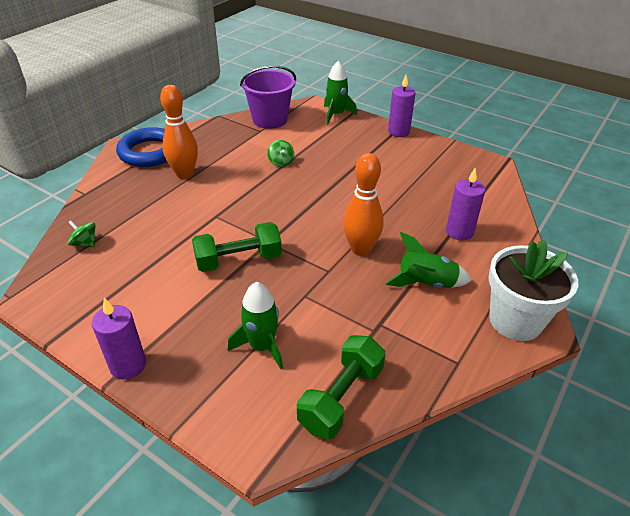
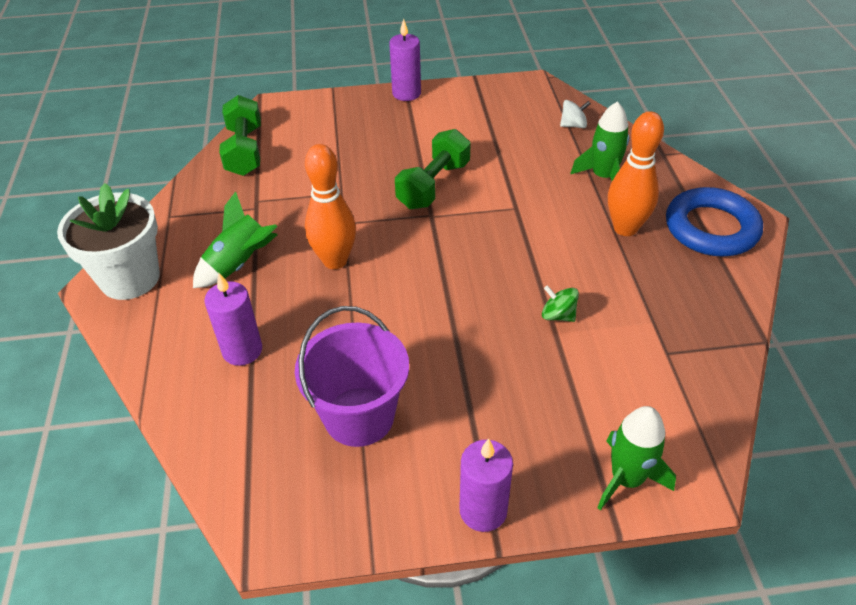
camera: 140 degrees right, 5 degrees up
(85, 243) = (573, 125): green spinning top -> white spinning top
(262, 346) = (333, 146): green rocket -> green rocket (603, 176)
(270, 120) = (692, 385): purple bucket -> purple bucket (359, 416)

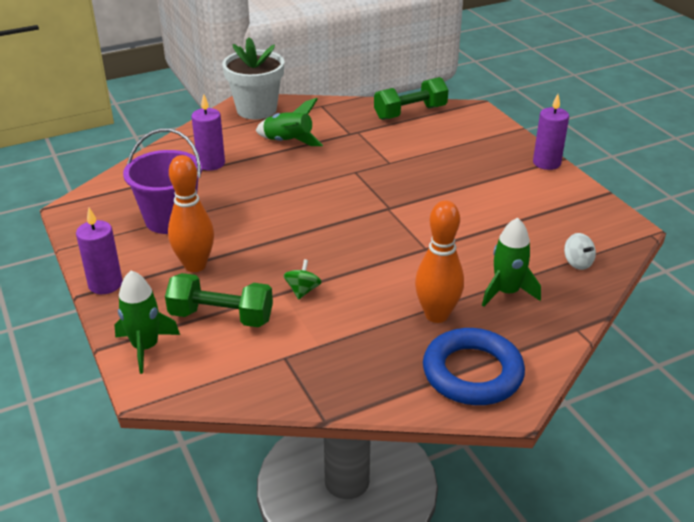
camera: 70 degrees right, 10 degrees down
(335, 261) = (312, 177): orange bowling pin -> orange bowling pin (195, 265)
(433, 185) = (427, 201): green dumbbell -> green dumbbell (221, 317)

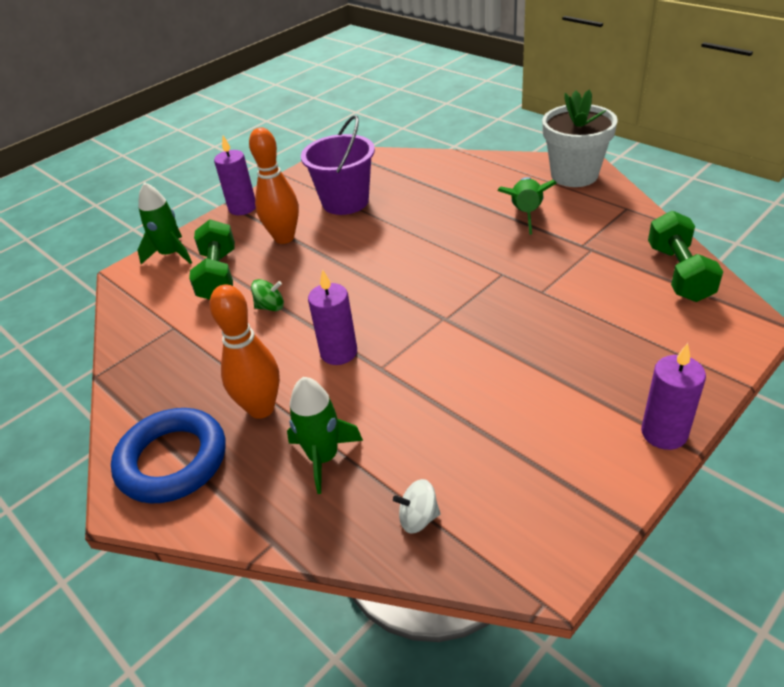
camera: 75 degrees right, 5 degrees up
(211, 163) = (449, 188): purple candle -> purple candle (339, 352)
(410, 113) = (679, 273): green dumbbell -> green dumbbell turned 45 degrees clockwise
(577, 262) = (418, 518): white spinning top -> white spinning top turned 45 degrees clockwise

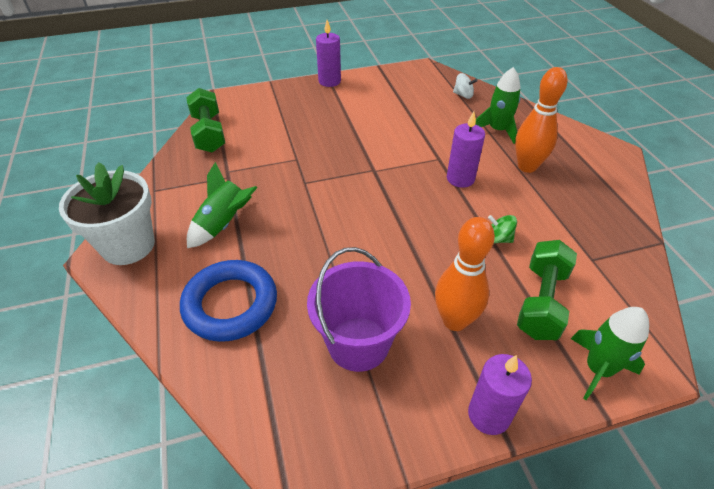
camera: 155 degrees left, 5 degrees up
(172, 460) = (590, 161): blue ring -> blue ring (230, 304)
(679, 273) = (209, 133): green dumbbell -> green dumbbell turned 45 degrees counterclockwise

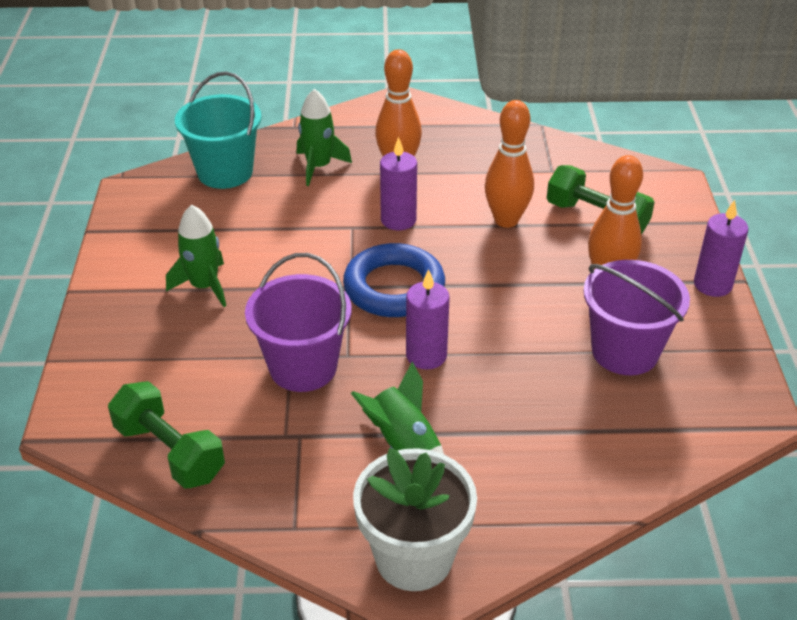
camera: 75 degrees left, 5 degrees down
(209, 133) = (170, 452): green dumbbell -> green dumbbell turned 45 degrees clockwise
(230, 304) = (550, 450): blue ring -> blue ring (394, 287)
(288, 166) = (303, 367): none -> purple bucket
(329, 81) = (101, 290): purple candle -> purple candle (426, 355)
(463, 95) = (225, 172): white spinning top -> turquoise bucket
(498, 239) = (506, 220): green spinning top -> orange bowling pin
(598, 369) = (675, 211): green rocket -> green rocket (204, 286)

